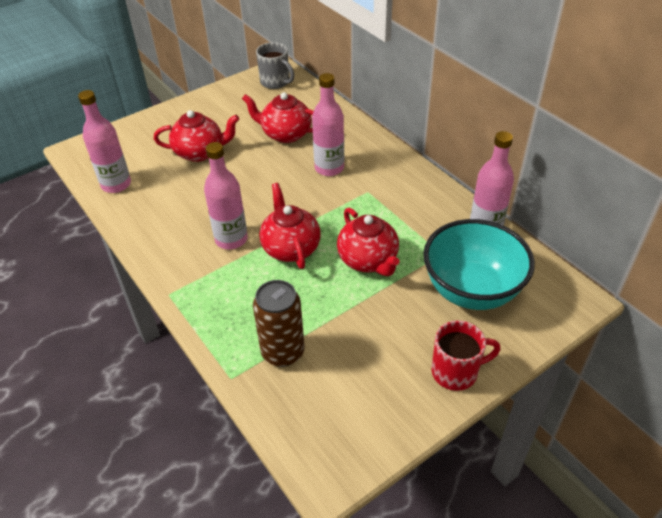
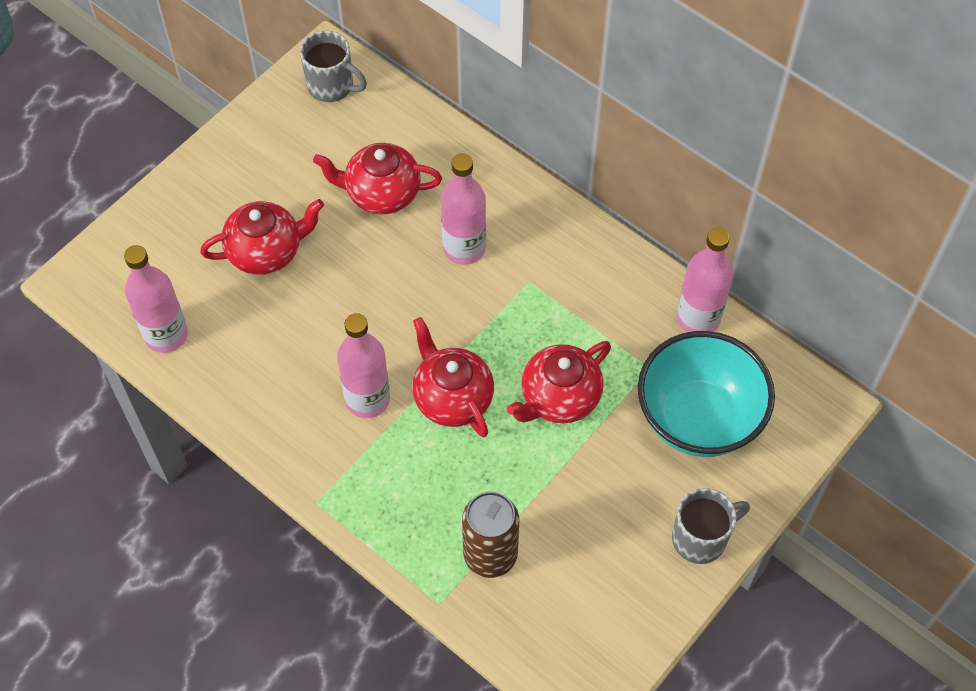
camera: 15 degrees left, 15 degrees up
(368, 260) = (559, 398): red teapot -> red teapot turned 90 degrees clockwise
(456, 372) = (701, 538): red mug -> grey mug

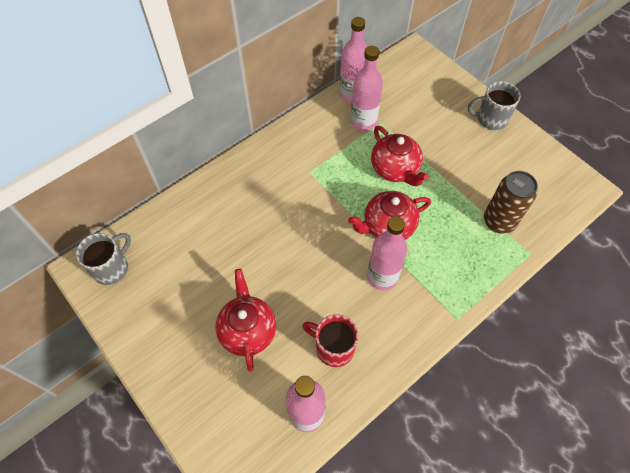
camera: 80 degrees left, 0 degrees up
(255, 352) = (333, 348): none -> red mug
(381, 193) = (218, 247): red teapot -> none
(464, 248) = (276, 203): pink bottle -> pink bottle (363, 122)
(698, 418) = (417, 106): turquoise bowl -> none
(701, 538) = (490, 119): grey mug -> grey mug turned 75 degrees counterclockwise

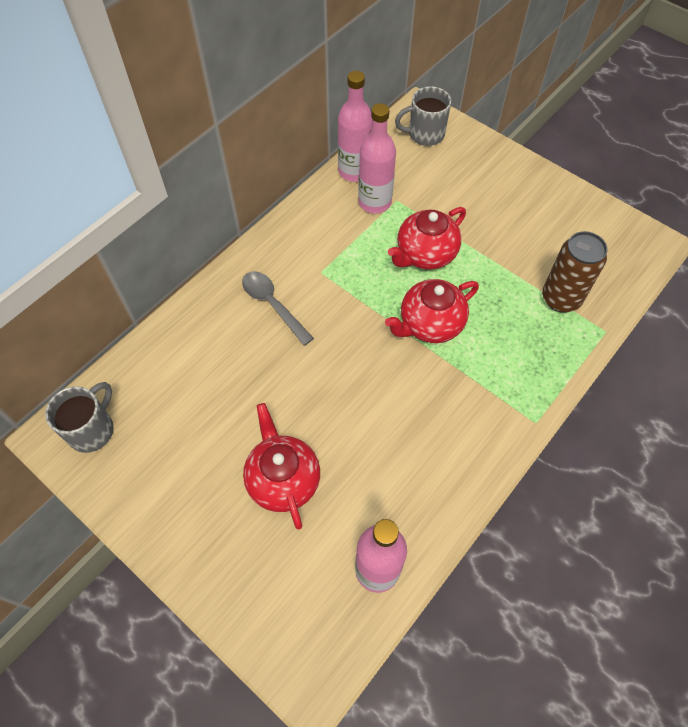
camera: 10 degrees left, 0 degrees up
(267, 192) = (273, 305): none -> grey spoon
(333, 348) = (394, 482): red mug -> none
(382, 277) = (435, 386): pink bottle -> none
(395, 169) = (425, 254): red teapot -> red teapot turned 90 degrees clockwise
(490, 119) = (526, 178): grey mug -> grey mug (425, 134)

